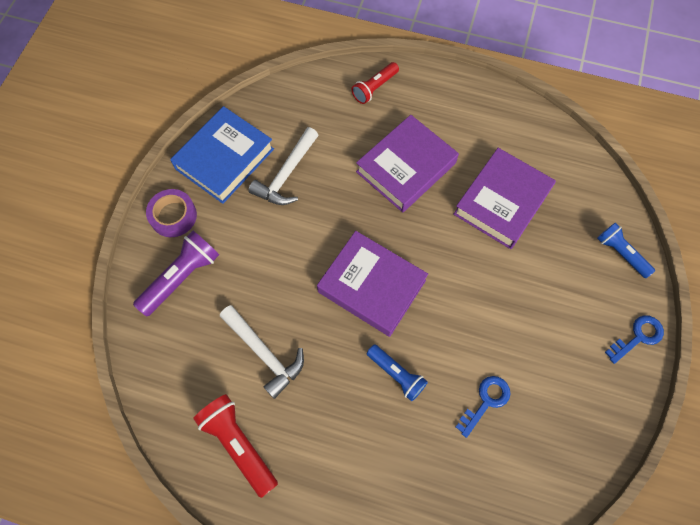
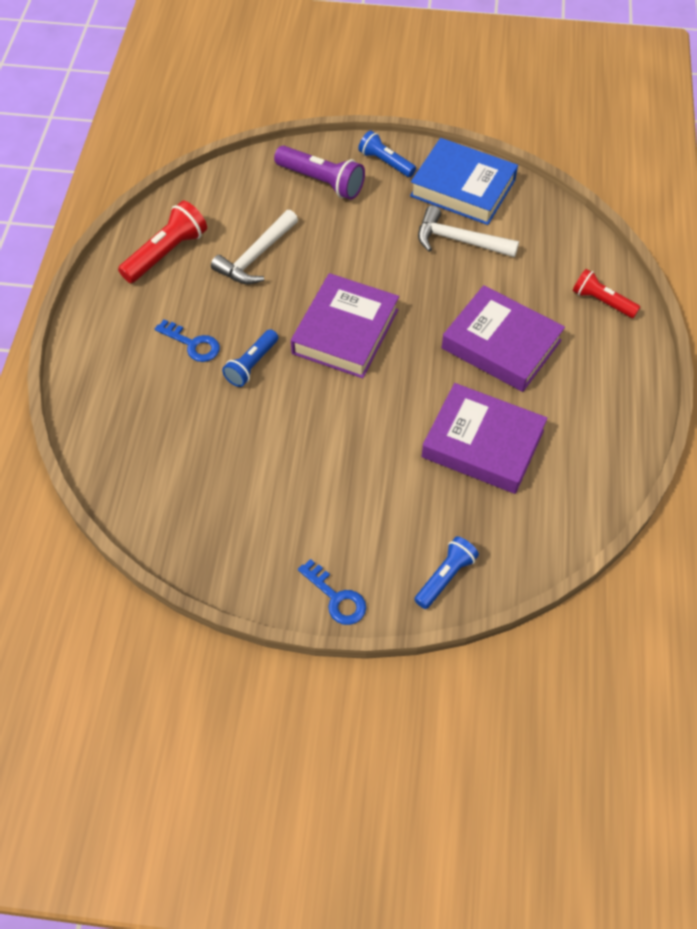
camera: 80 degrees right, 10 degrees down
(173, 216) = (385, 162): purple tape -> blue flashlight
(486, 401) = (234, 446): blue key -> blue key (192, 344)

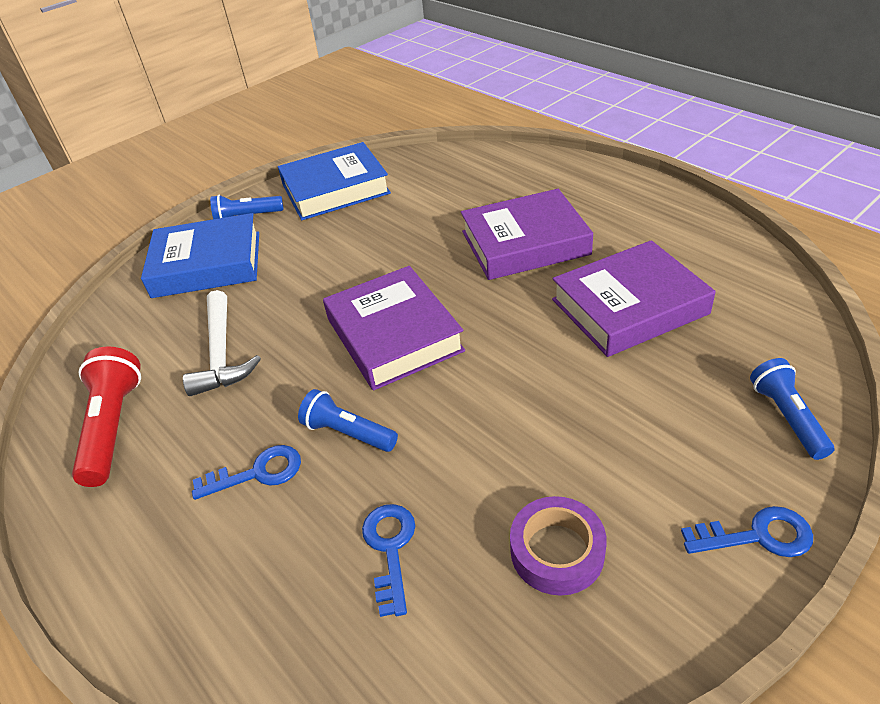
camera: 45 degrees left, 15 degrees down
(196, 437) = (390, 549): none -> blue key
(252, 365) = (348, 433): blue flashlight -> blue flashlight turned 135 degrees clockwise
(253, 511) = (557, 551): none -> purple tape
(321, 182) = (207, 264): purple flashlight -> blue book
(459, 241) = (385, 215): white hammer -> none
(602, 301) = (541, 172): red flashlight -> none

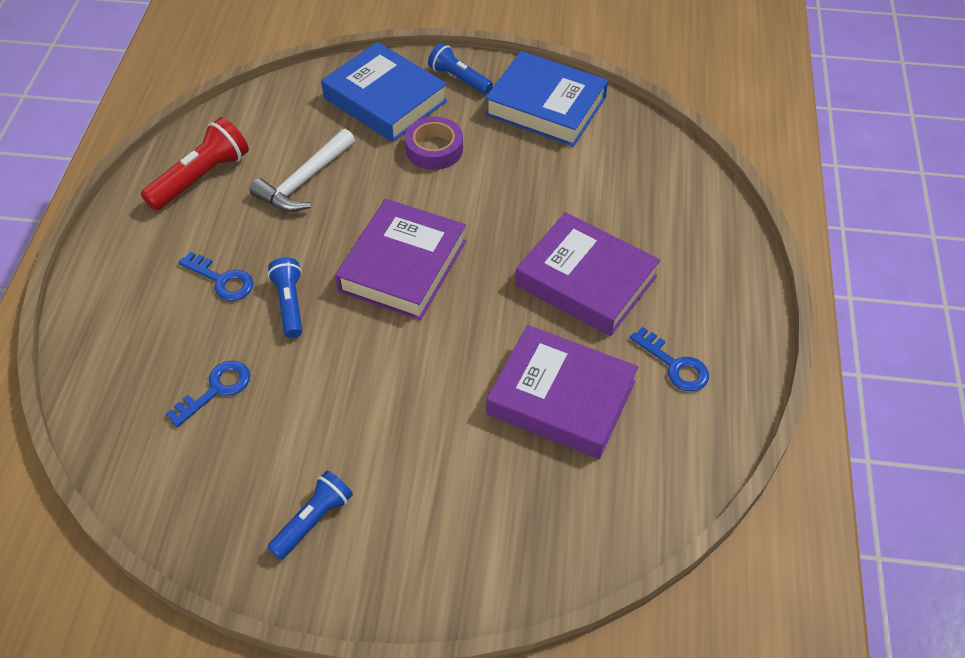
camera: 45 degrees right, 10 degrees up
(557, 551) = (277, 480): purple tape -> purple tape (434, 149)
(757, 536) = (373, 590): blue key -> blue key (674, 365)
(787, 417) = (510, 564): blue flashlight -> blue flashlight (313, 520)

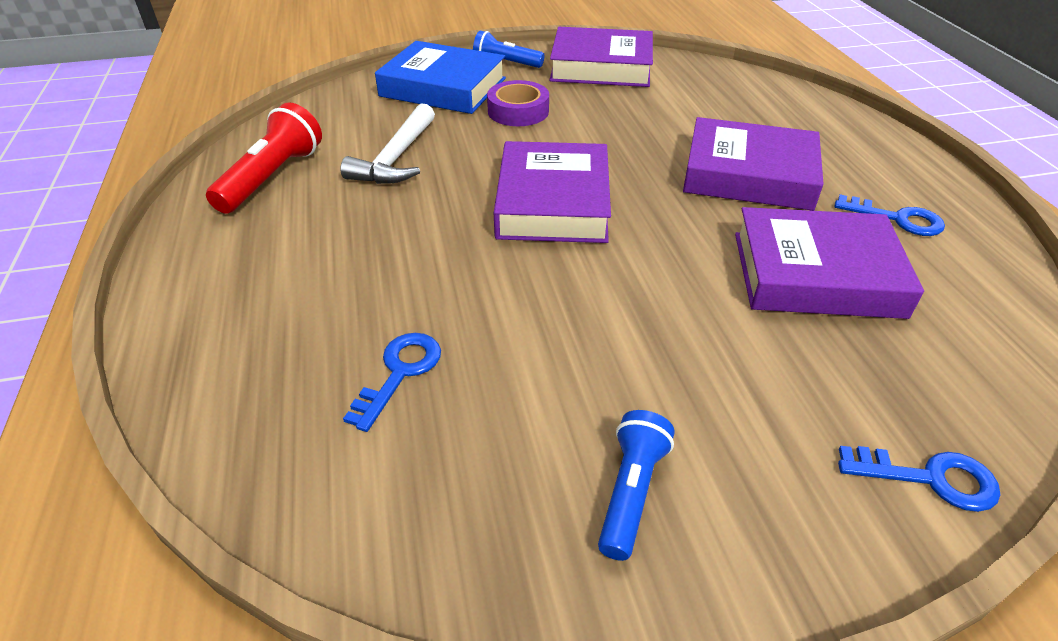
camera: 20 degrees left, 10 degrees down
(222, 280) = (346, 260): blue key -> blue key (929, 478)
(290, 304) = (445, 263): blue flashlight -> none
(546, 106) = (601, 67): blue book -> purple book

